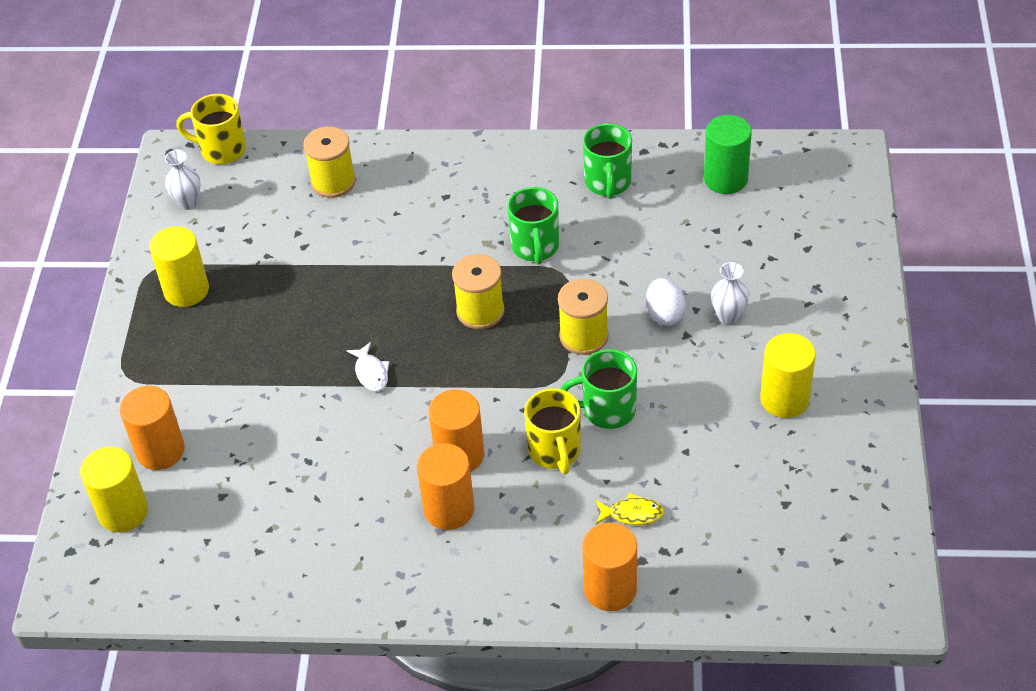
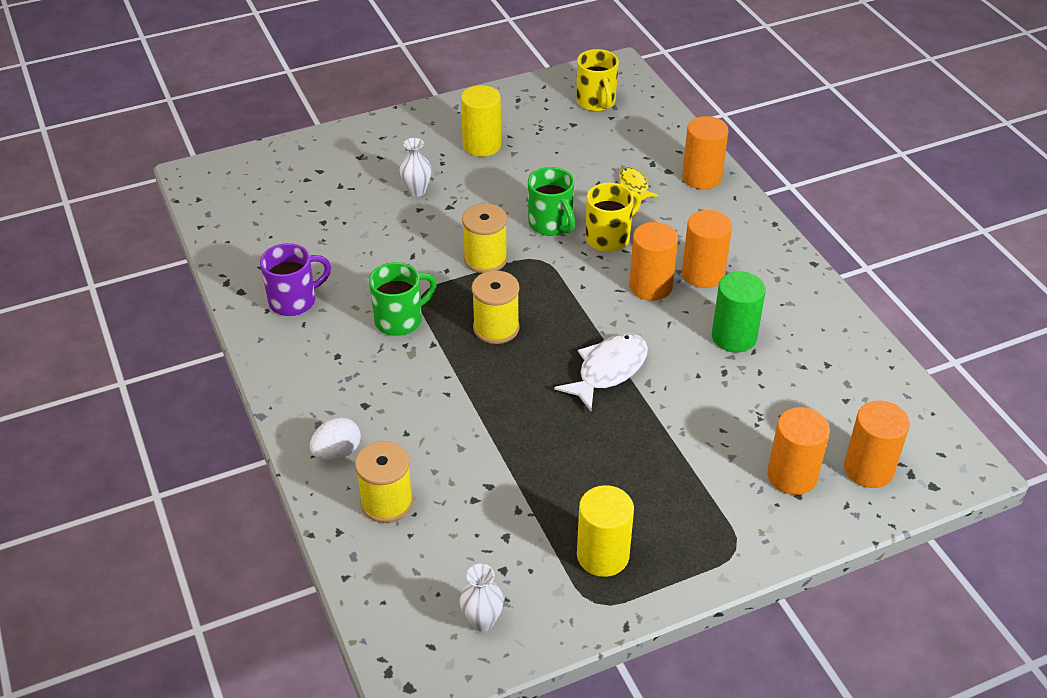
camera: 120 degrees left, 5 degrees down
(123, 512) = (868, 469): yellow cylinder -> orange cylinder
(221, 150) = (383, 632): yellow mug -> yellow mug (596, 102)
(371, 373) = (608, 370): white fish -> white fish, size x1.80
(608, 183) = (294, 301): green mug -> purple mug
(665, 314) = (434, 223): white egg -> white egg (337, 453)
(725, 179) = (257, 233): green cylinder -> green cylinder (734, 337)

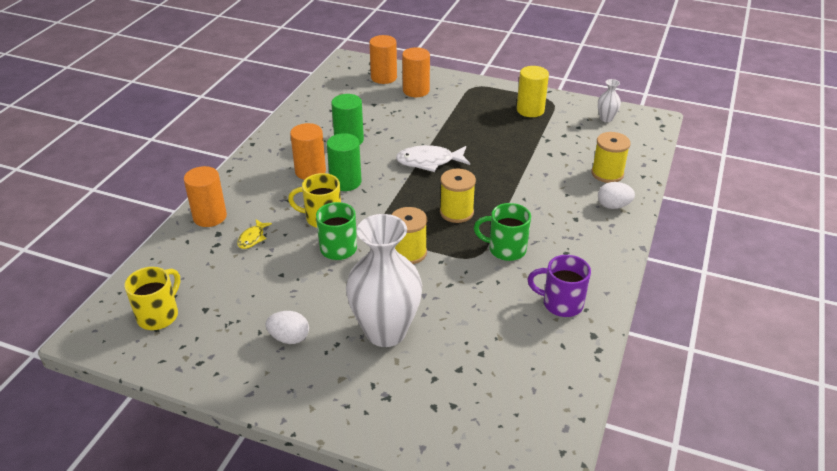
camera: 135 degrees left, 5 degrees down
(417, 191) = (385, 332): white vase -> white vase, size x2.36
(482, 145) = (289, 338): yellow cylinder -> white egg
(650, 286) = (345, 182): orange cylinder -> green cylinder

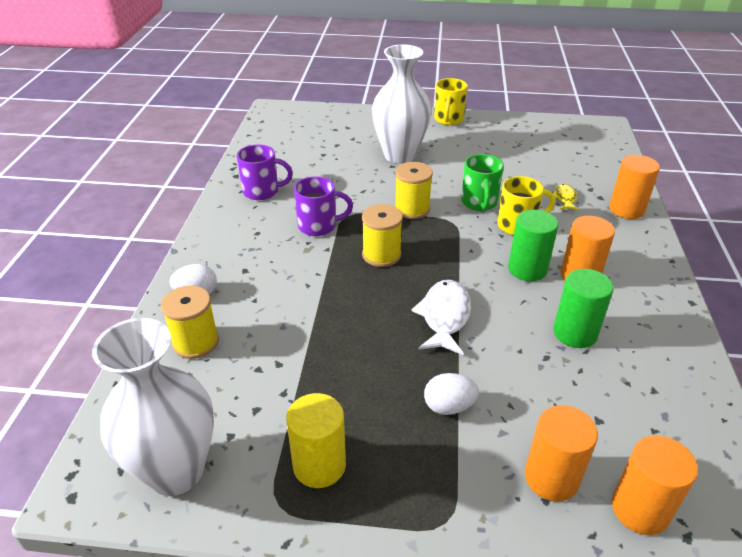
camera: 165 degrees right, 0 degrees up
(159, 315) = (573, 141): yellow mug -> yellow mug (448, 119)
(289, 338) = (467, 143): white egg -> white egg (449, 406)
(429, 162) = (444, 317): white fish -> white fish turned 60 degrees counterclockwise
(505, 249) = (318, 226): green mug -> purple mug
(606, 119) = (176, 471): white vase -> white vase, size x2.36

